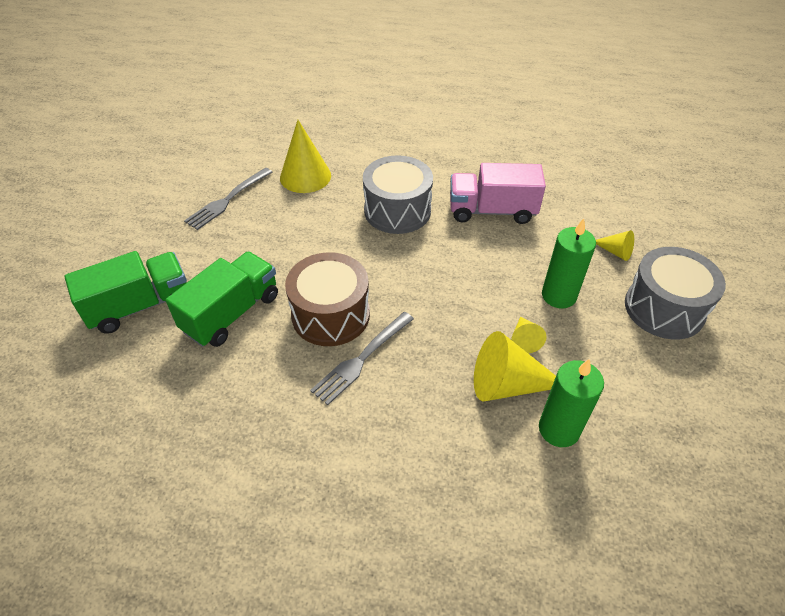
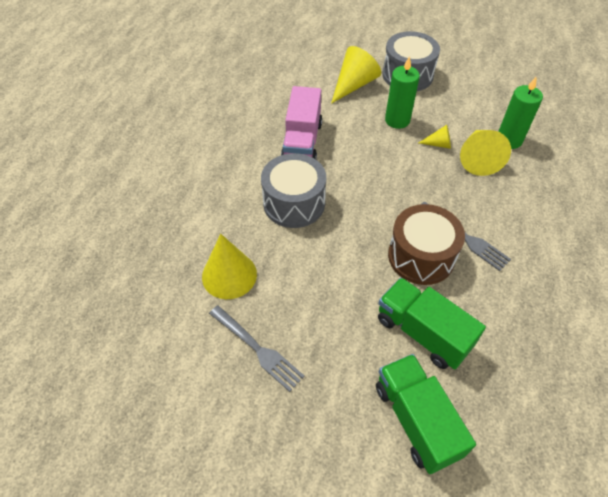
camera: 85 degrees left, 5 degrees up
(615, 251) = (354, 85): yellow cone -> yellow cone, size x1.92

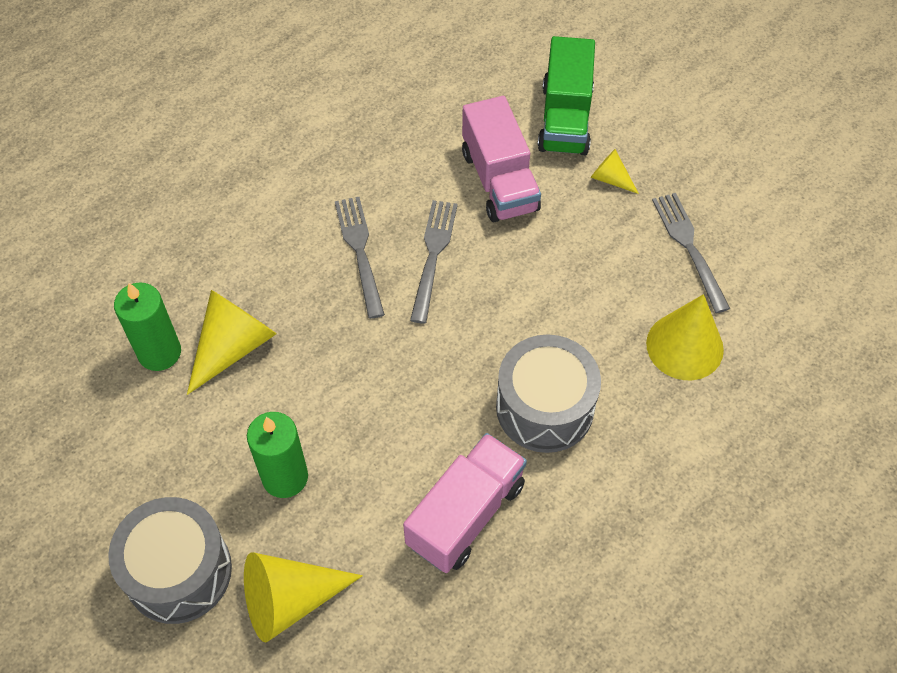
camera: 150 degrees left, 5 degrees up
(421, 256) = (433, 256): brown drum -> grey fork
(422, 332) = (499, 181): green truck -> pink truck
(438, 144) = (264, 399): yellow cone -> yellow cone (610, 179)

